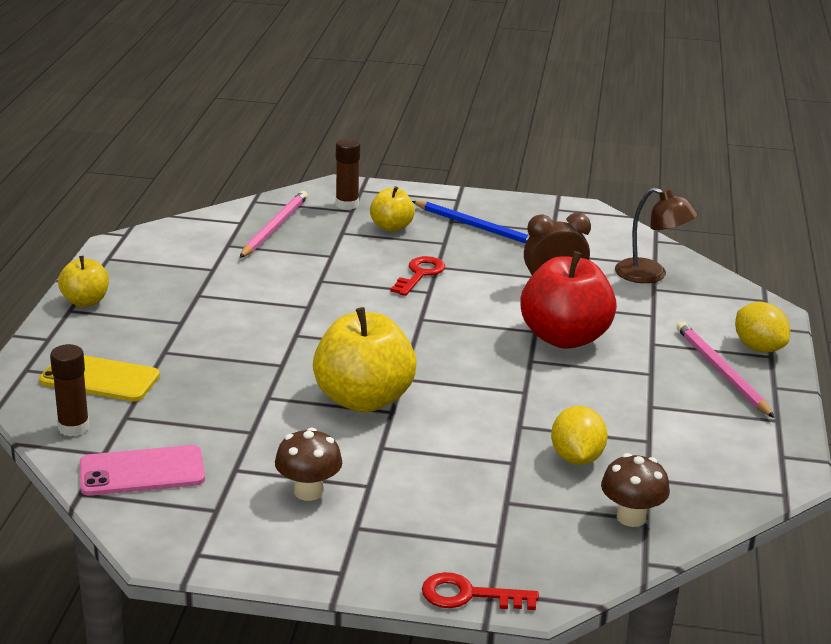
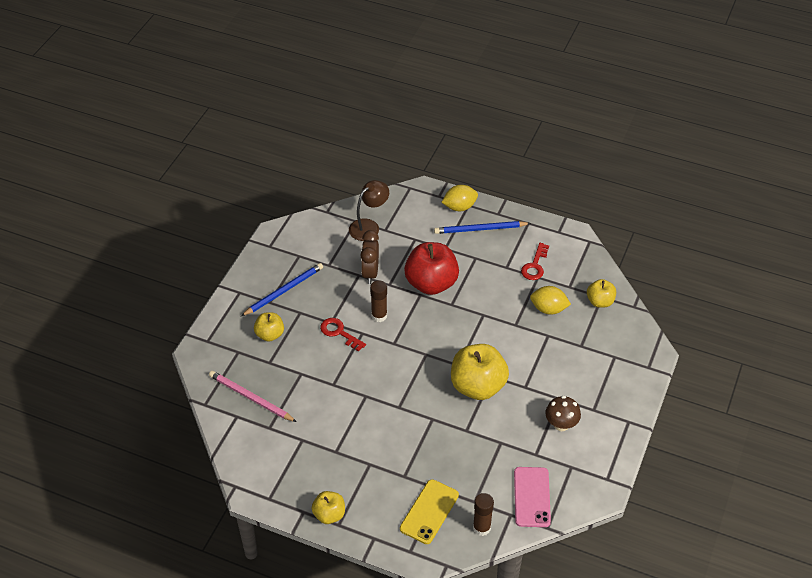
camera: 75 degrees left, 20 degrees up
(347, 204) = (228, 352): brown glue stick -> brown glue stick (379, 316)
(469, 595) = (650, 376): red key -> red key (535, 265)
(631, 517) = (600, 302): brown mushroom -> yellow apple
(721, 372) = (480, 229): pink pencil -> blue pencil

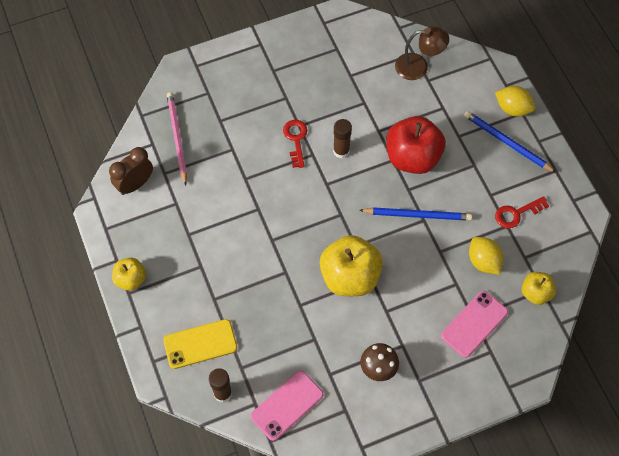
camera: 45 degrees right, 15 degrees up
(270, 334) = (244, 98): yellow apple -> none
(284, 291) = (294, 70): blue pencil -> blue pencil (417, 215)
(370, 273) = (375, 108): brown clock -> brown clock (135, 184)
(586, 349) = (474, 324): none -> pink phone

